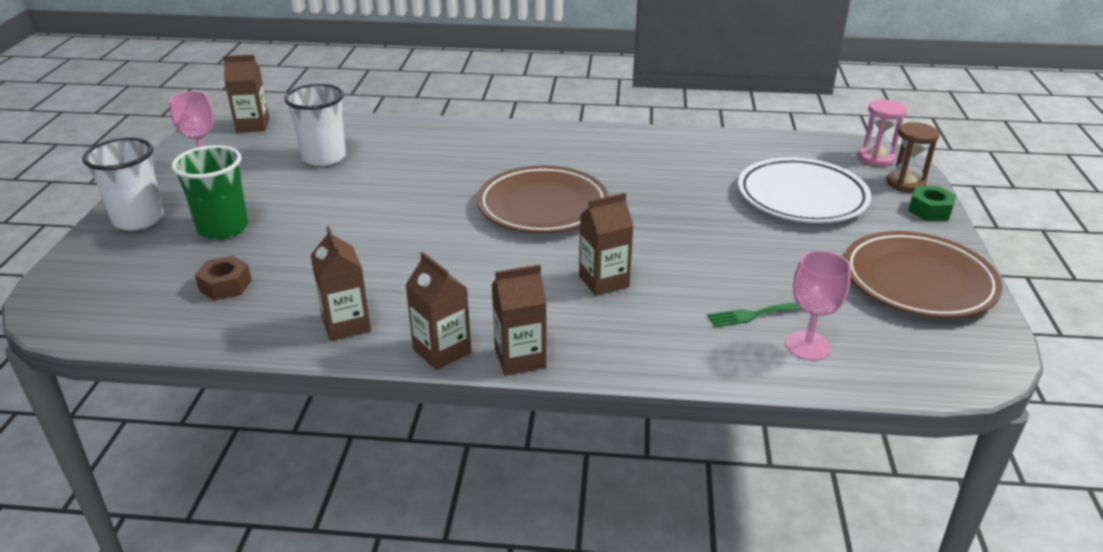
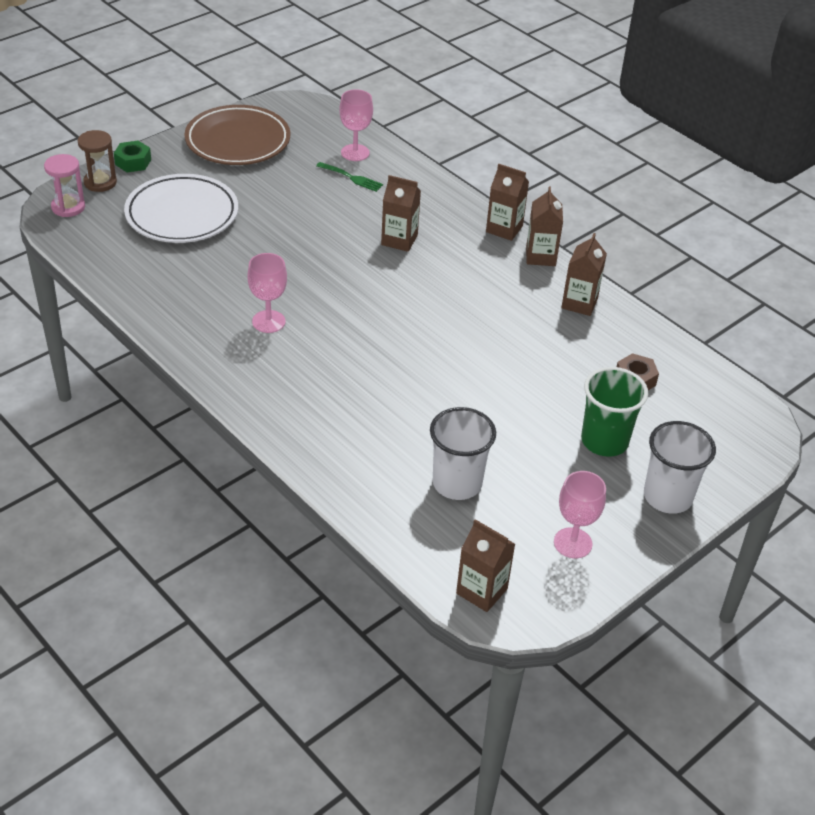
camera: 140 degrees left, 10 degrees up
(543, 206) = (354, 314): brown plate -> none
(595, 171) = (268, 321): none -> pink goblet

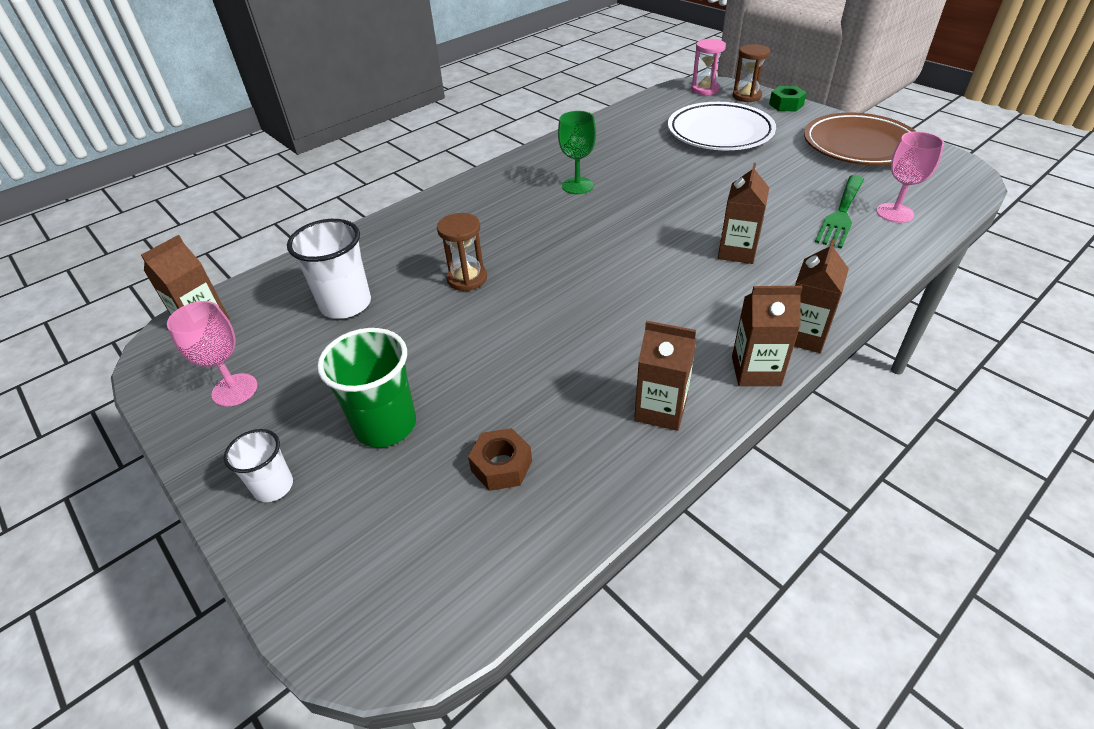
camera: 95 degrees right, 0 degrees up
(268, 321) = (577, 186): pink goblet -> green goblet
(352, 178) = (841, 214): green fork -> green fork, size x1.58
(423, 401) = (467, 278): none -> brown hourglass
(667, 497) = (273, 487): white cup -> white cup, size x0.59

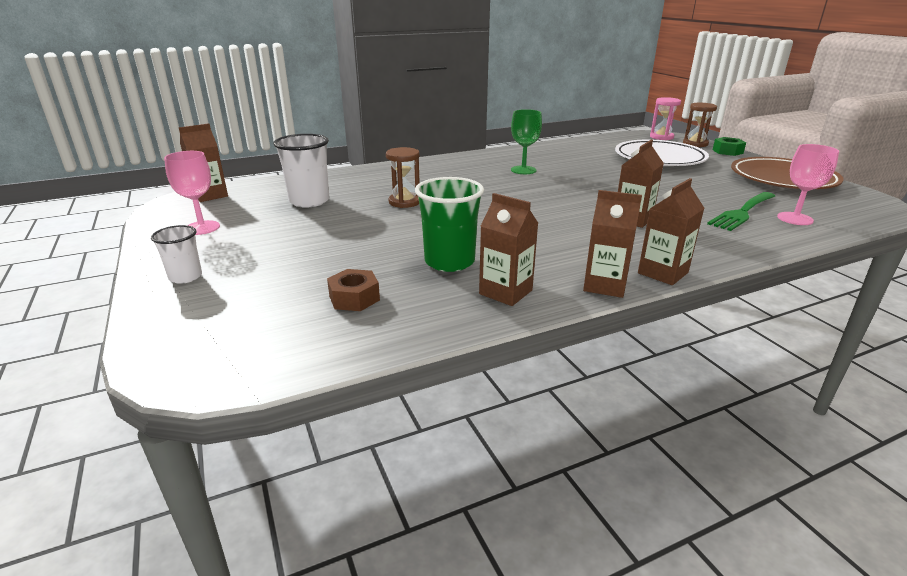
camera: 15 degrees right, 15 degrees down
(385, 425) = (287, 262): green cup -> green cup (449, 262)

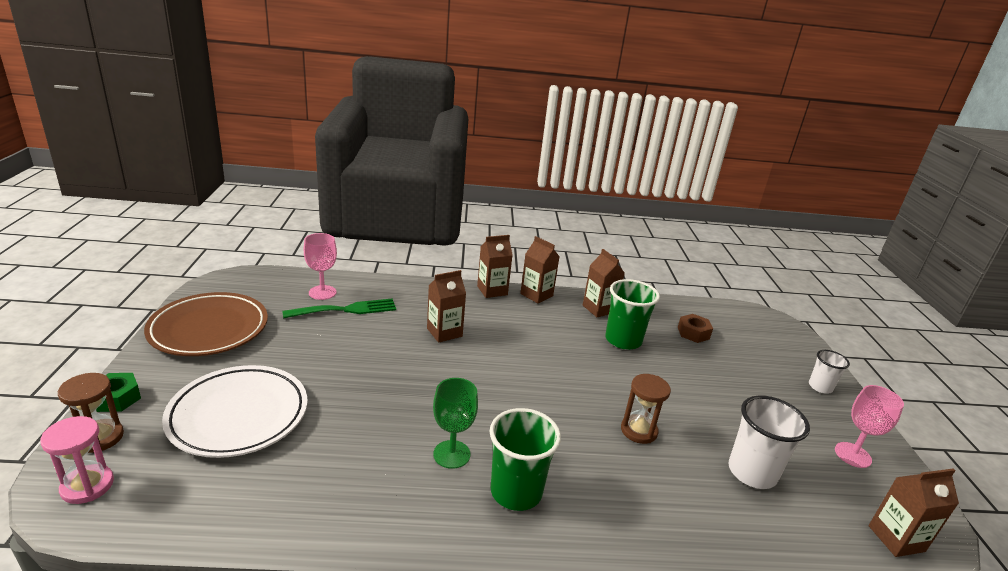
camera: 160 degrees left, 0 degrees up
(471, 167) = (516, 492): none -> green cup

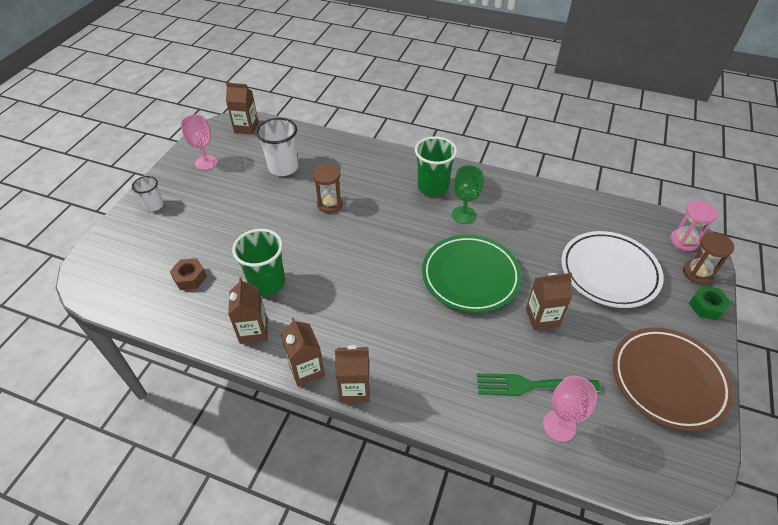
camera: 155 degrees left, 20 degrees up
(421, 380) = (470, 276): none -> green plate
(444, 332) = (434, 328): brown carton -> brown carton (542, 317)

